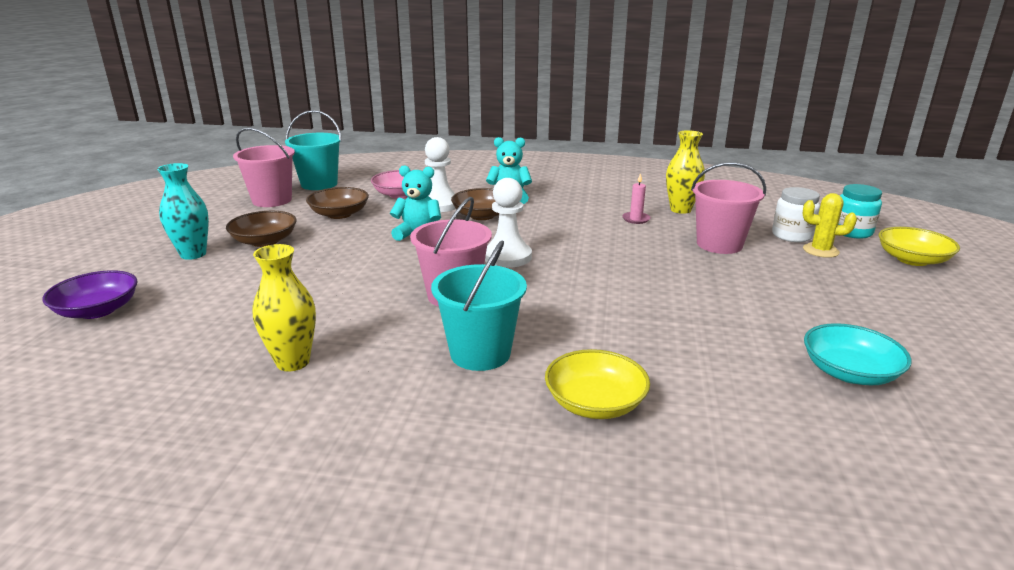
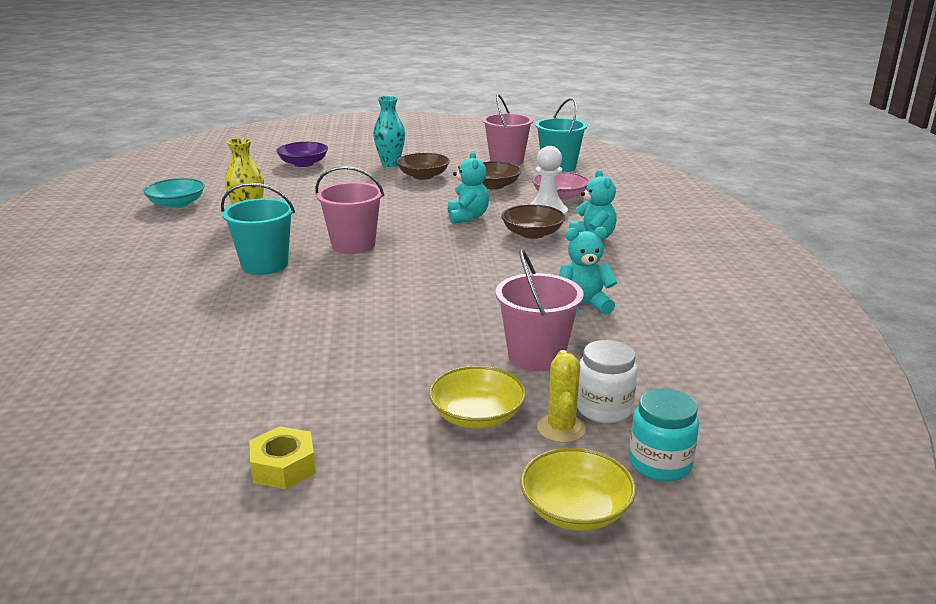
camera: 75 degrees right, 0 degrees up
(507, 257) = (438, 255): white pawn -> none
(595, 403) = (199, 307): yellow bowl -> yellow bowl (477, 415)
(636, 219) = (583, 305): pink candle -> turquoise teddy bear
(680, 209) = (641, 331): yellow vase -> none
(849, 372) = (246, 419): turquoise bowl -> turquoise bowl (177, 204)
(917, 355) = (283, 467): none -> yellow nut

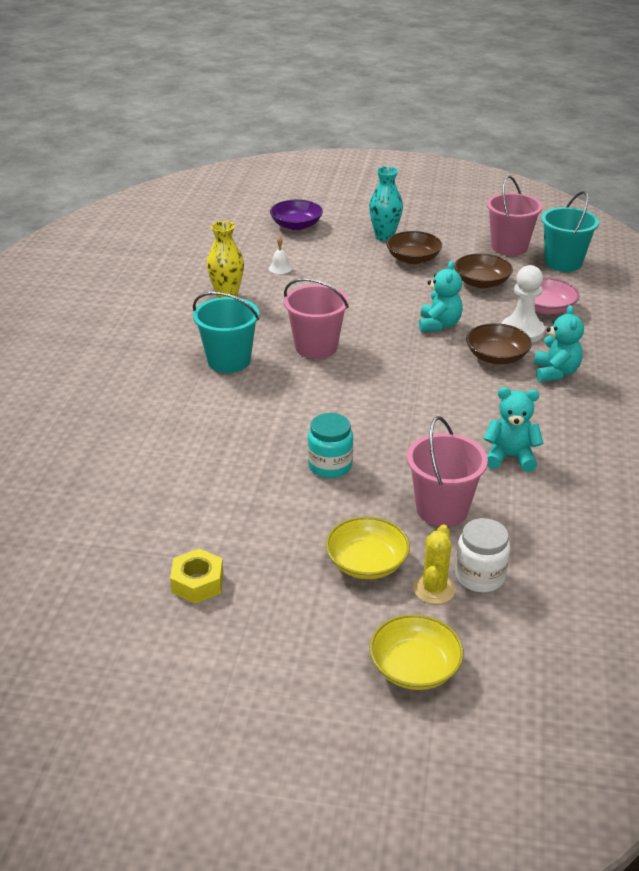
camera: 15 degrees right, 10 degrees up
(177, 204) = (164, 269): turquoise bowl -> none
(297, 193) = (280, 268): none -> white bell
(660, 464) = (504, 640): turquoise jar -> turquoise jar (330, 465)

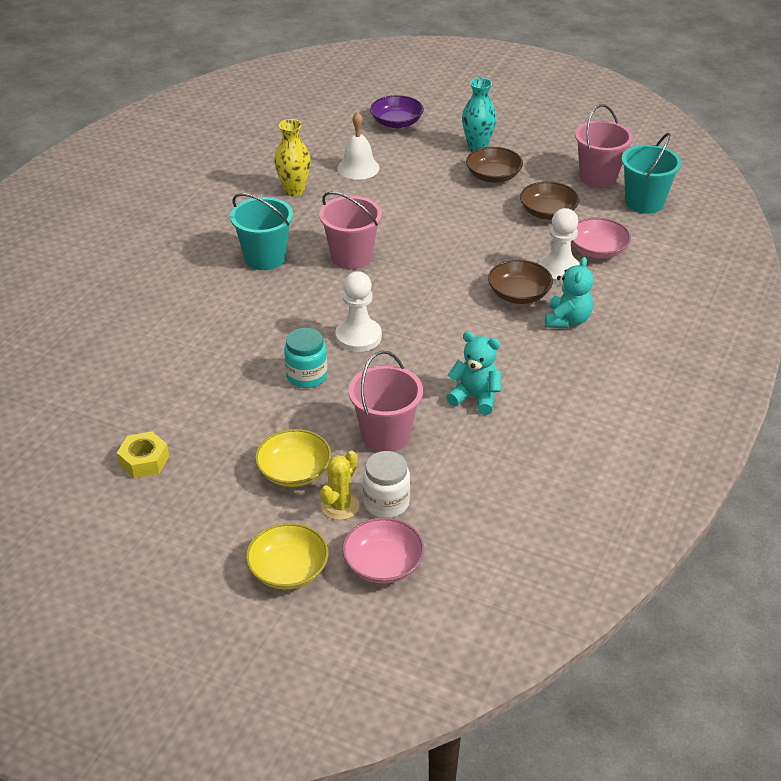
camera: 15 degrees right, 5 degrees up
(280, 268) = (358, 168): white bell -> white bell, size x1.81
(363, 419) = (358, 337): none -> white pawn
(439, 325) = (481, 252): turquoise teddy bear -> none
(511, 640) = (383, 564): none -> pink bowl

